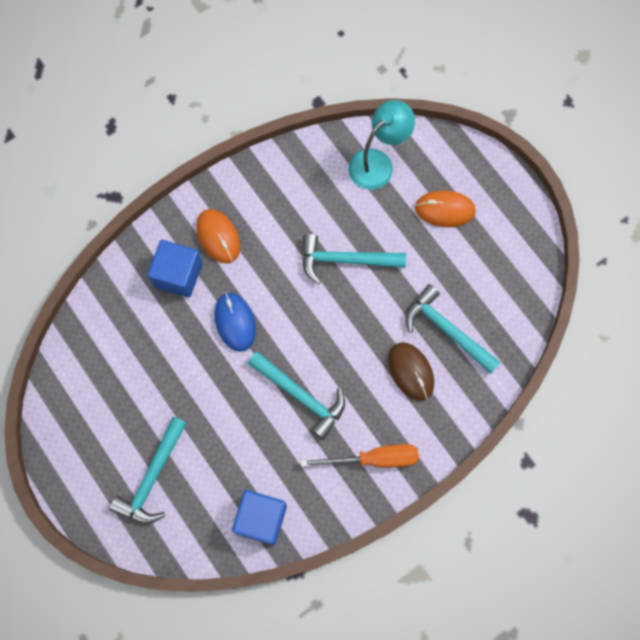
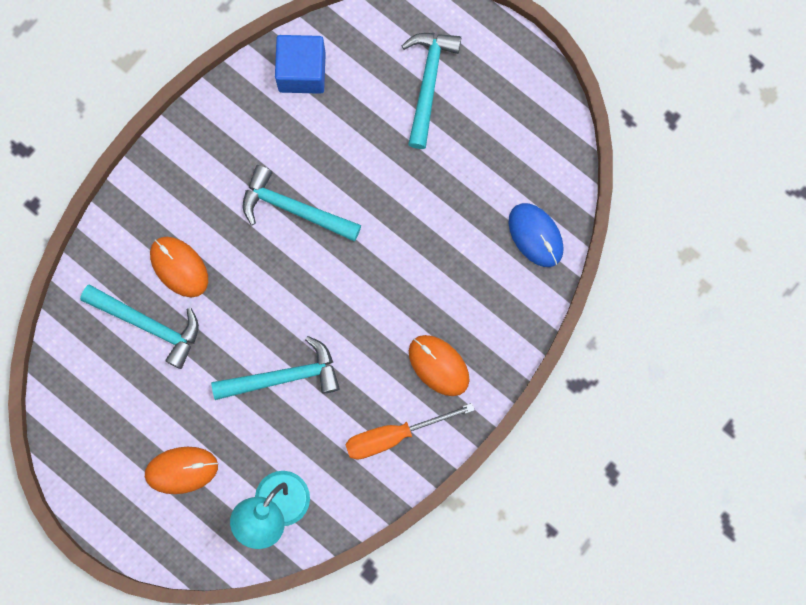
camera: 165 degrees right, 5 degrees up
(178, 274) = (471, 308): blue cube -> none
(235, 322) = (390, 271): blue mouse -> blue mouse (535, 235)
(374, 459) = (198, 163): orange screwdriver -> orange screwdriver (394, 435)
(411, 371) = (179, 267): brown mouse -> orange mouse

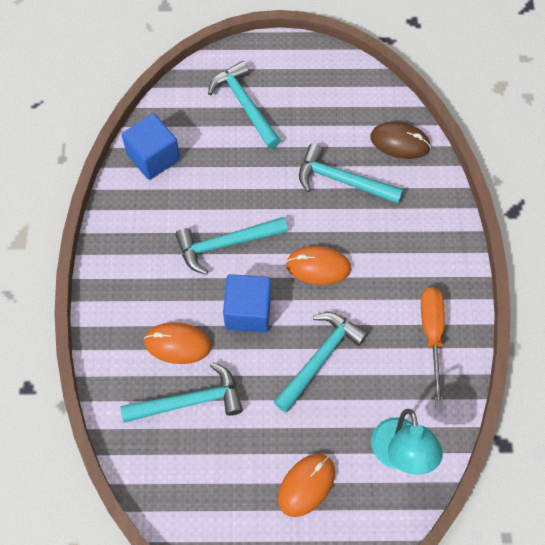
camera: 40 degrees left, 15 degrees down
(260, 286) = (248, 311): none -> blue cube
(394, 435) = (432, 336): orange screwdriver -> orange screwdriver turned 150 degrees clockwise
(438, 365) = (417, 267): orange mouse -> orange mouse (318, 267)
(448, 231) = (342, 181): none -> turquoise hammer
(535, 235) = (400, 142): blue mouse -> brown mouse

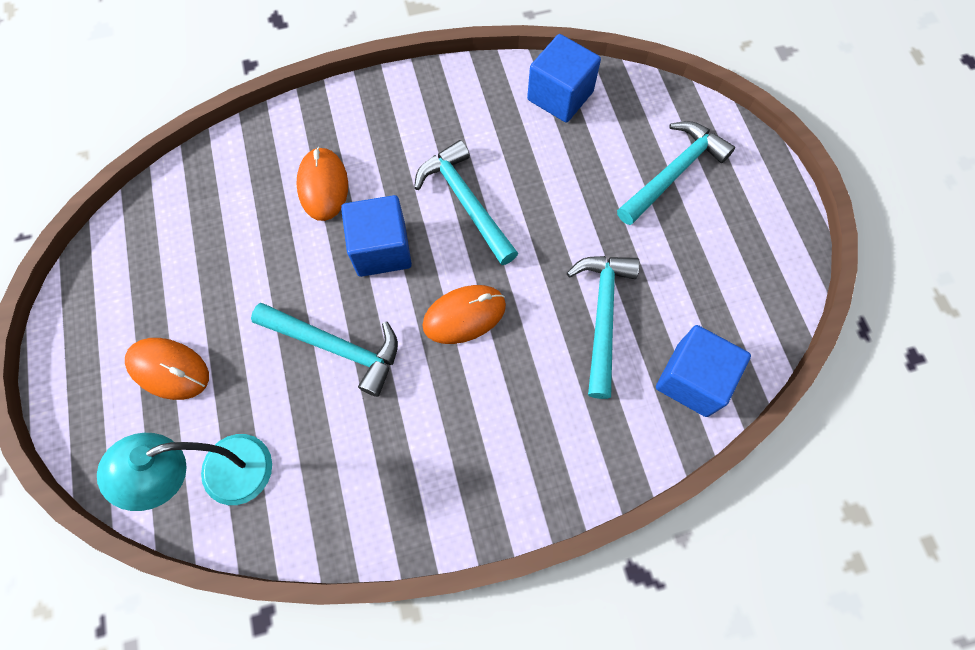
camera: 75 degrees right, 5 degrees up
(189, 401) = (255, 216): turquoise hammer -> none
(318, 267) = (464, 315): orange mouse -> orange mouse turned 75 degrees clockwise
(400, 142) = (692, 379): brown mouse -> blue cube
(432, 336) = (399, 485): orange screwdriver -> none

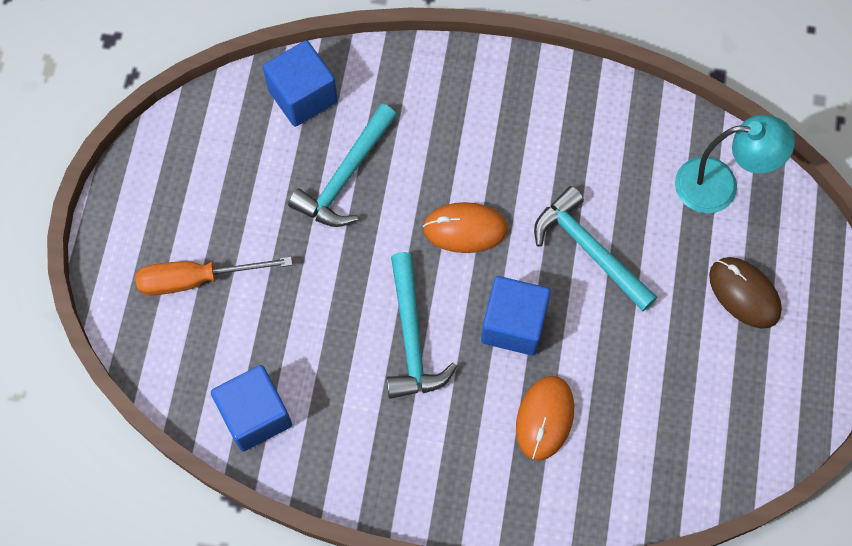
camera: 155 degrees left, 0 degrees up
(169, 369) = (744, 293): orange mouse -> brown mouse
(673, 172) = (197, 279): turquoise hammer -> orange screwdriver

